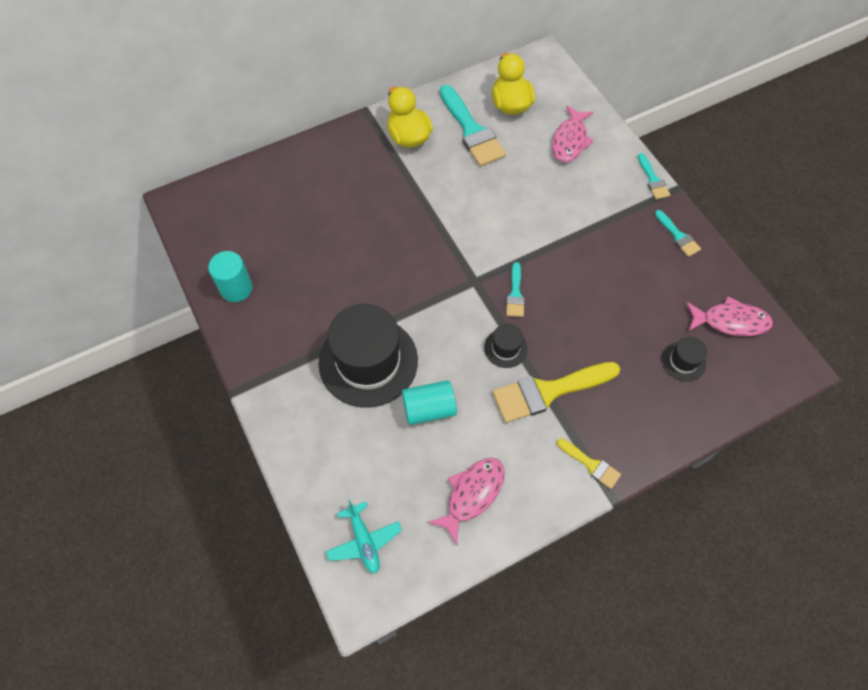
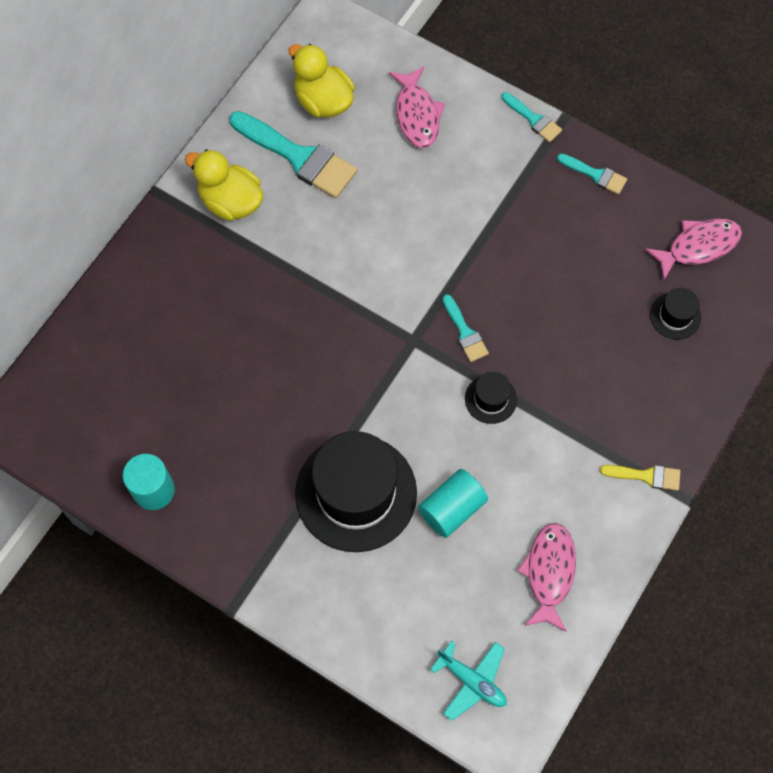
camera: 30 degrees left, 5 degrees up
(548, 391) = (561, 423): yellow brush -> none

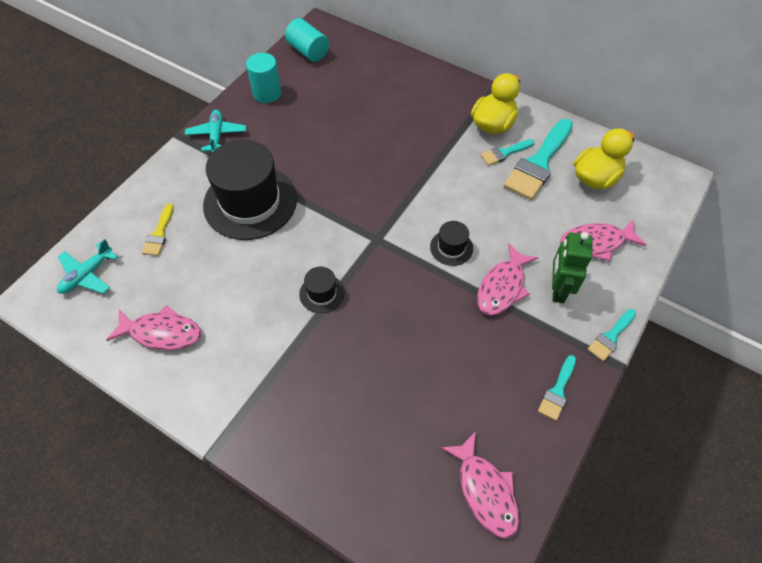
camera: 90 degrees right, 10 degrees down
(235, 551) = (217, 135): none -> turquoise plane
(452, 508) = (228, 264): turquoise cylinder -> turquoise cylinder (308, 51)
(465, 332) = (384, 276): turquoise brush -> turquoise brush (504, 153)
(476, 212) = (502, 287): none -> pink fish
(478, 159) = (558, 289): none -> green robot
(646, 476) = (237, 419): yellow brush -> yellow brush (159, 234)
(675, 316) = (403, 459): black hat -> black hat (451, 247)

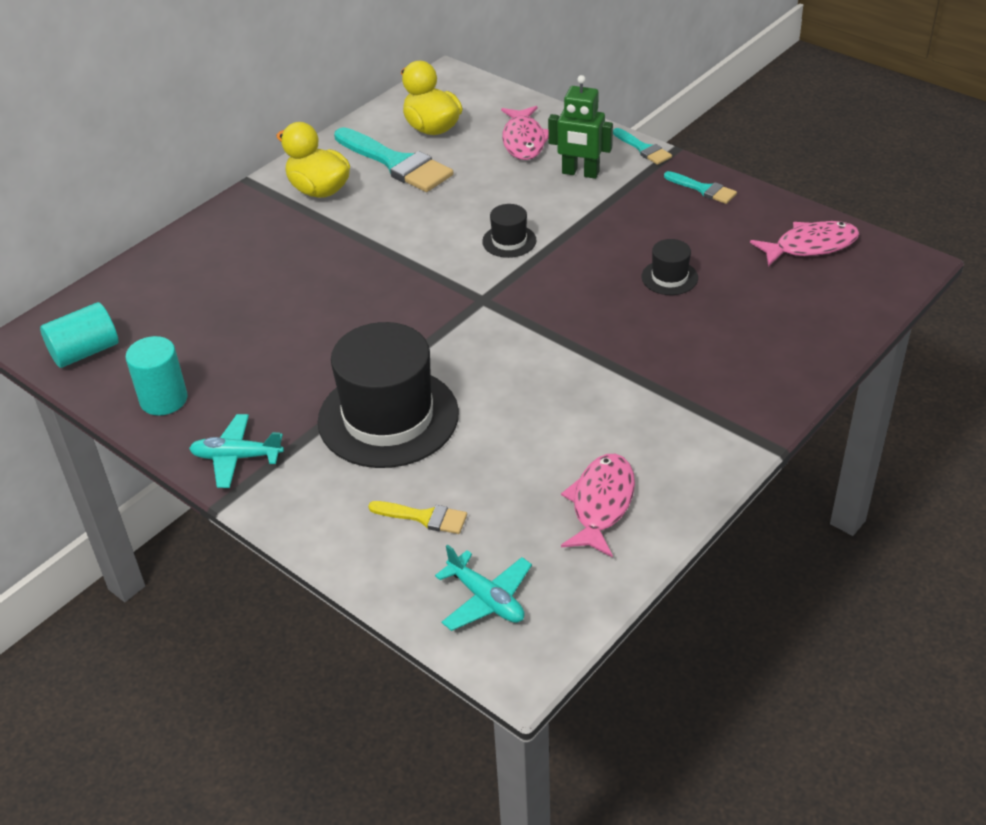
camera: 80 degrees left, 15 degrees down
(322, 293) = (559, 350): black hat -> black hat (669, 277)
(502, 287) = (571, 209): pink fish -> none
(504, 153) = (371, 186): turquoise brush -> none

